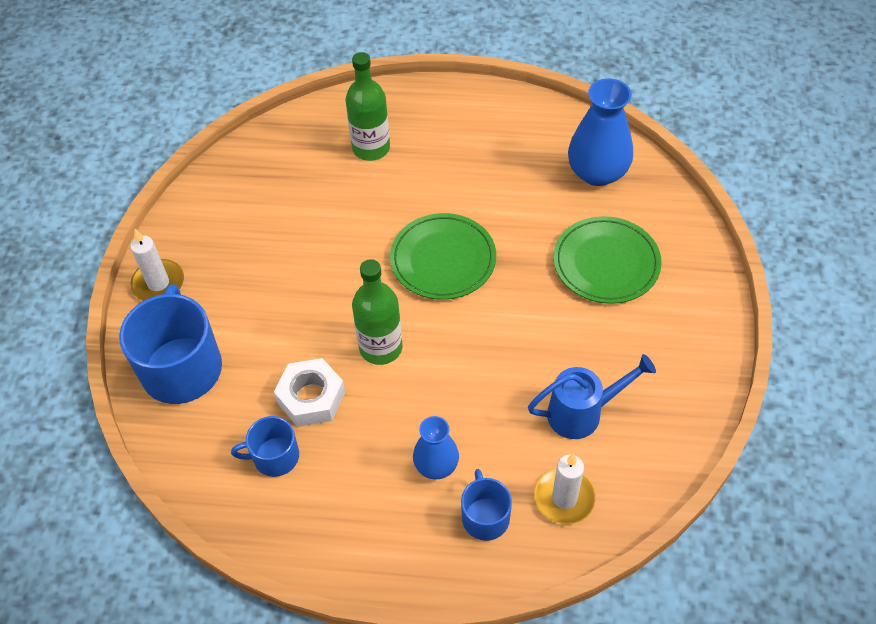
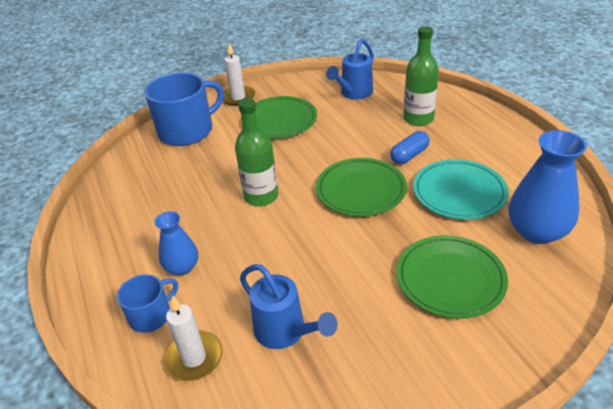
camera: 60 degrees right, 15 degrees down
(254, 266) = (279, 120): none -> green plate
(268, 172) = (354, 93): none -> blue watering can
(274, 457) = (146, 192): blue mug -> none
(311, 397) = (199, 186): white nut -> none
(424, 191) = (409, 155): none -> blue capsule
(509, 190) = (459, 192): none -> turquoise plate

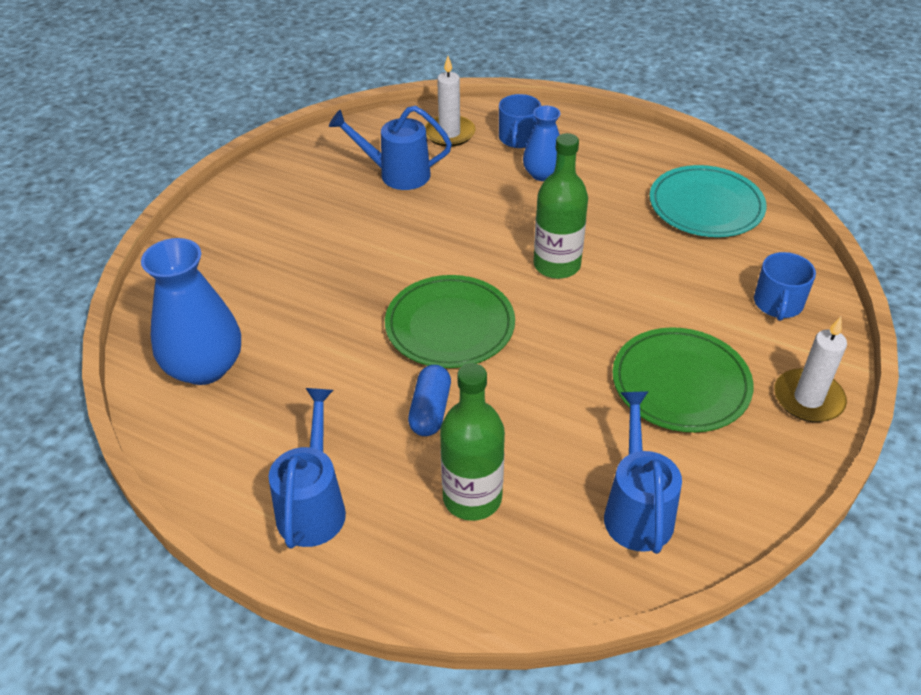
camera: 140 degrees right, 5 degrees up
(187, 130) = (778, 304): blue mug -> blue mug, size x0.53
(450, 279) = (280, 273): green plate -> none
(459, 192) = (324, 379): turquoise plate -> turquoise plate (706, 206)
(497, 141) = (313, 506): none -> blue watering can

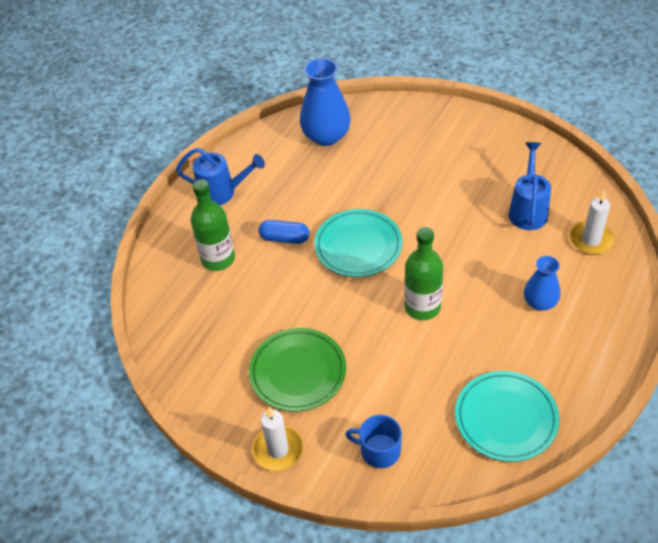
camera: 95 degrees right, 5 degrees up
(450, 326) = (358, 246): green plate -> turquoise plate
(518, 138) = (591, 287): blue mug -> none
(637, 510) = (198, 336): blue watering can -> none

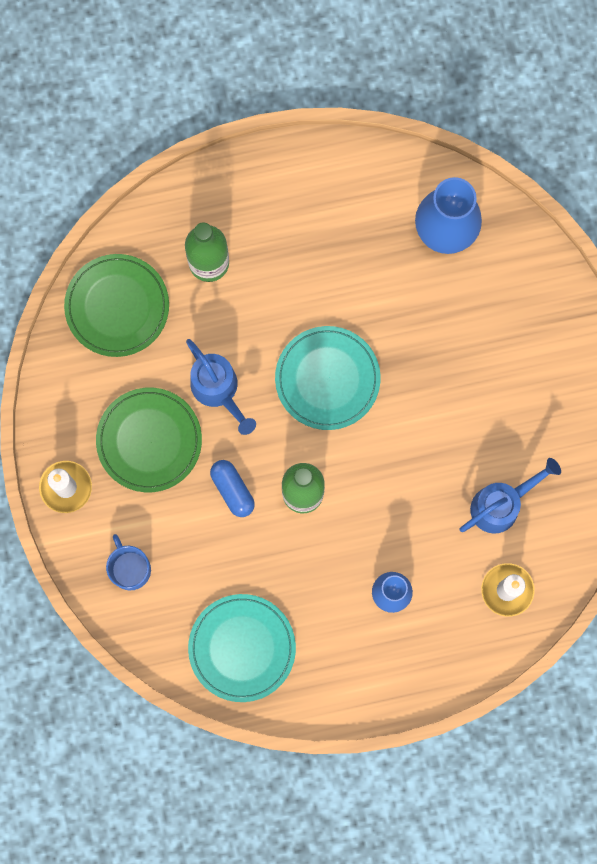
camera: 45 degrees right, 30 degrees up
(189, 327) = (117, 306): none -> green plate
(222, 192) = (289, 192): blue watering can -> blue watering can (218, 390)
(284, 238) = (281, 302): blue capsule -> blue capsule (232, 490)

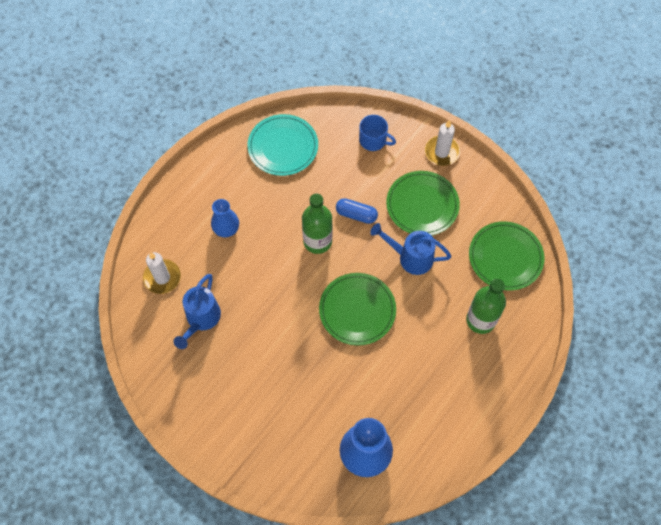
camera: 140 degrees right, 15 degrees down
(327, 379) = (357, 310): turquoise plate -> green plate

